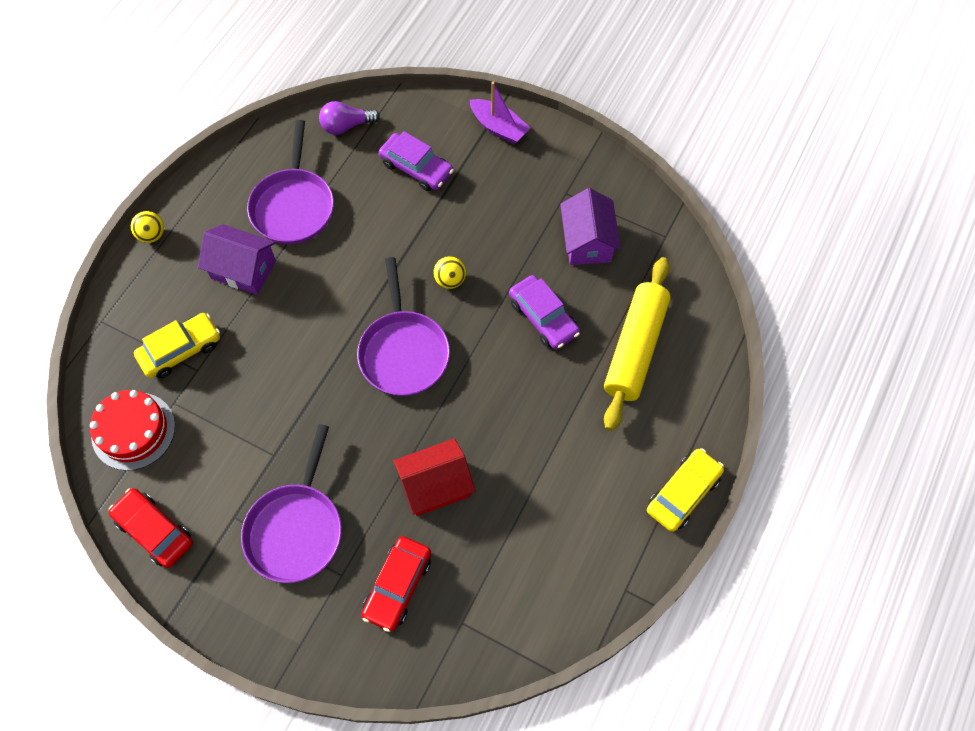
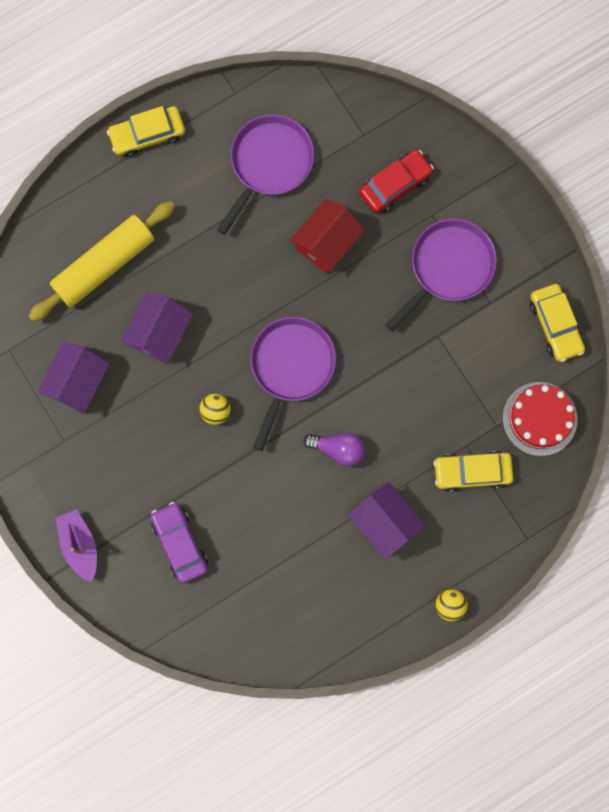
camera: 150 degrees left, 15 degrees up
(154, 531) = (555, 325): red car -> yellow car
(293, 206) = (311, 565): purple pan -> purple pan (269, 163)
(346, 126) = (218, 629): purple light bulb -> purple light bulb (338, 449)
(435, 485) = (327, 243): red house -> red house turned 60 degrees counterclockwise
(543, 317) = (160, 333): purple car -> purple house

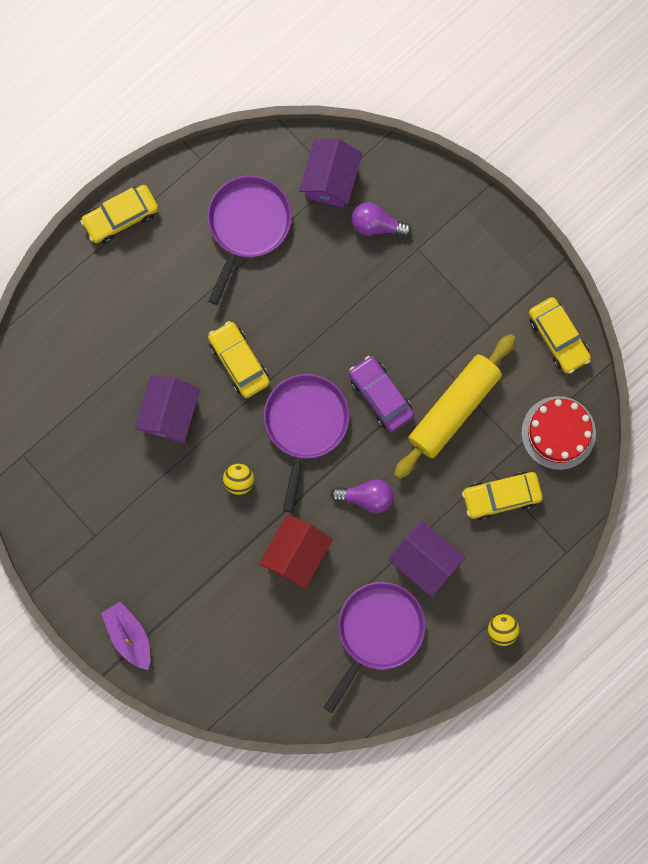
camera: 10 degrees left, 0 degrees up
(78, 382) = (97, 476): purple house -> purple house (330, 179)
(104, 265) = (102, 355): yellow rolling pin -> yellow rolling pin (454, 409)
(180, 543) = (227, 617): purple car -> purple car (381, 396)
(237, 295) = (239, 362): none -> yellow car
(327, 243) = (319, 295): red house -> red house (296, 554)
(395, 185) = (376, 225): red car -> purple light bulb
(448, 267) = (443, 298): purple pan -> purple pan (377, 632)

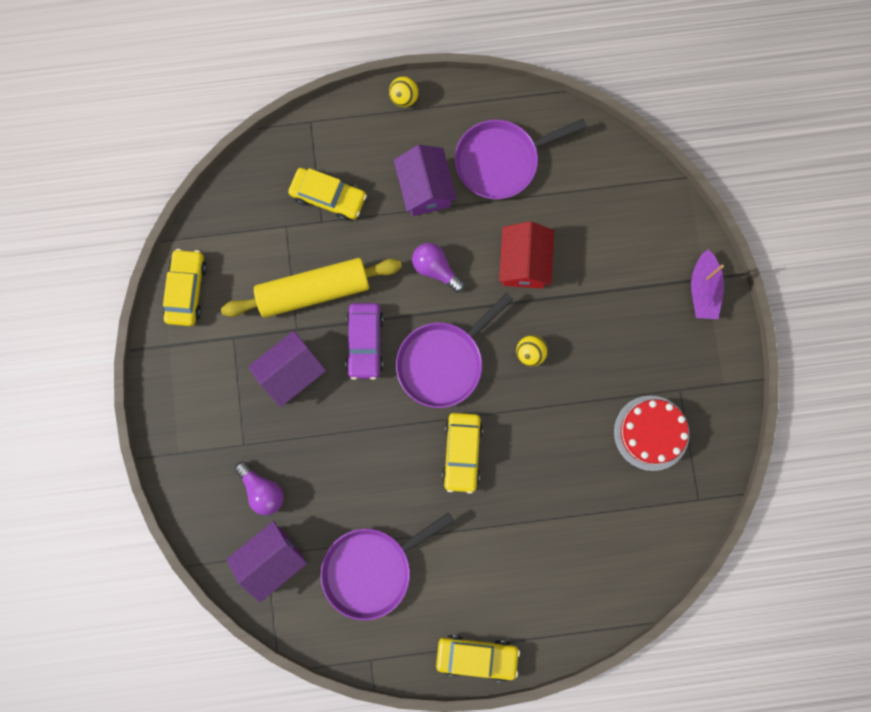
camera: 145 degrees left, 0 degrees up
(169, 413) = (550, 449): purple house -> purple house (291, 372)
(296, 554) = (524, 263): red house -> red house turned 60 degrees counterclockwise
(558, 433) = (245, 215): red cake -> red cake (651, 433)

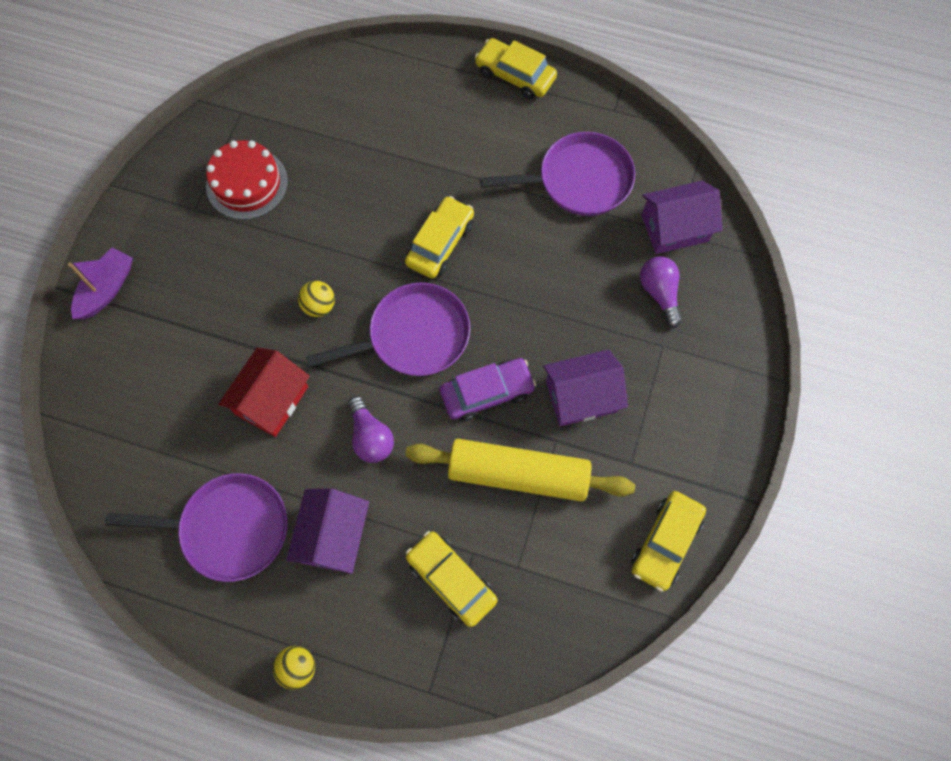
camera: 155 degrees left, 10 degrees down
(365, 342) = (487, 393): purple car -> purple car turned 45 degrees clockwise

